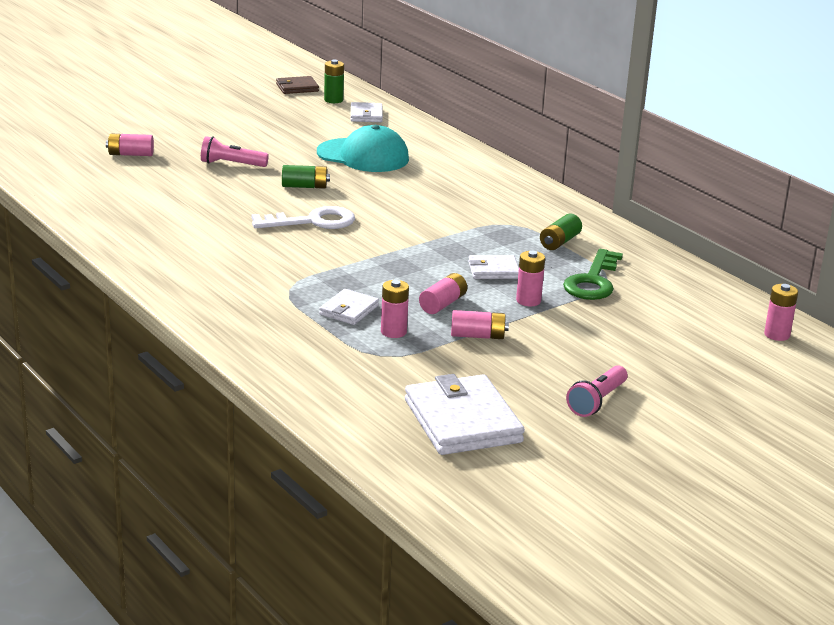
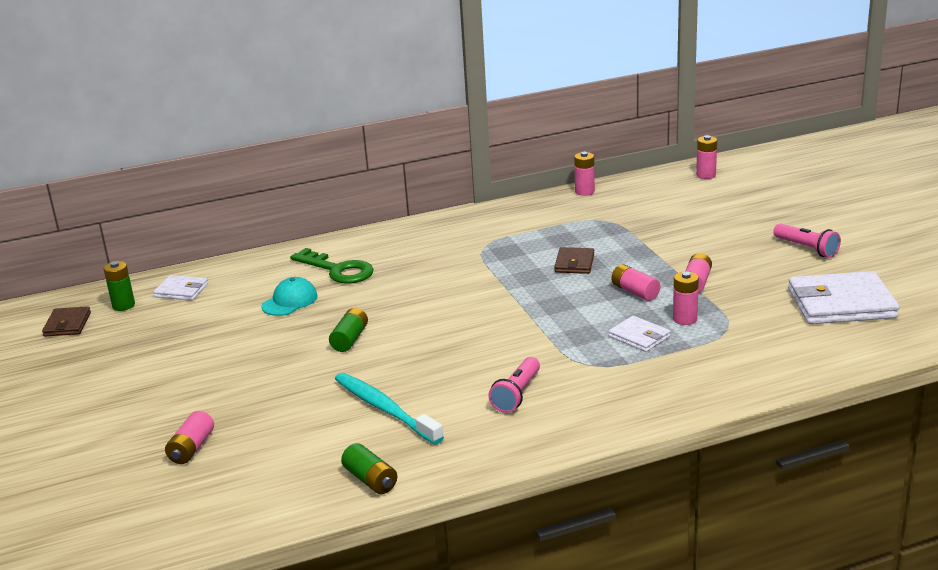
camera: 70 degrees left, 0 degrees up
(195, 212) = (385, 409): none -> turquoise toothbrush
(231, 164) = (265, 379): pink flashlight -> pink flashlight (517, 394)
(312, 221) = (439, 341): white key -> none
(363, 156) = (289, 301): turquoise cap -> turquoise cap, size x0.60
(493, 270) = (574, 263): white wallet -> brown wallet
(528, 301) = (635, 255): pink battery -> pink battery (584, 192)
(559, 242) = (527, 230): green battery -> green battery (370, 480)
(593, 281) = (605, 226): green key -> green key (338, 270)

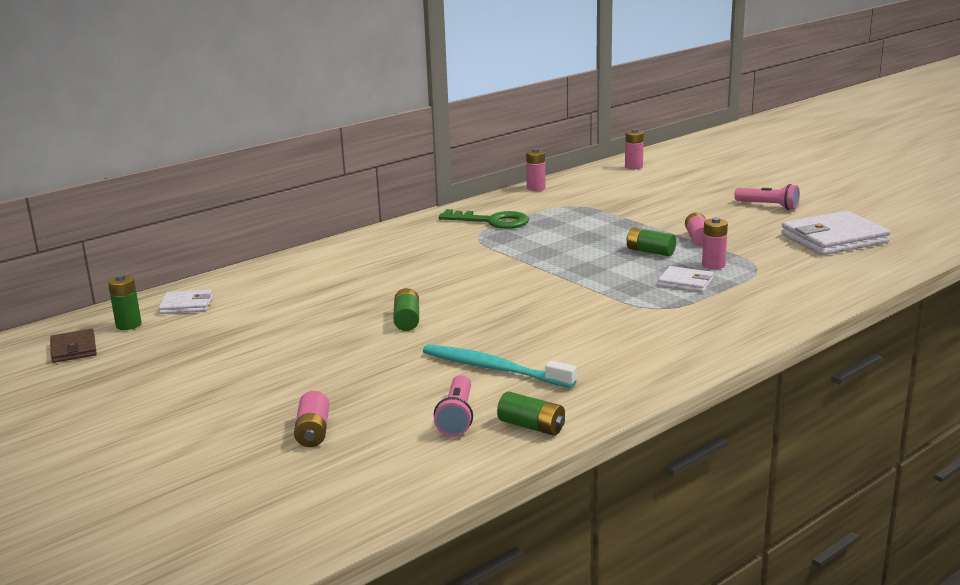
camera: 20 degrees left, 5 degrees down
(289, 301) = (315, 299): turquoise cap -> none
(338, 270) = (345, 269): green key -> green key (492, 221)
(517, 394) = (613, 339): pink flashlight -> pink flashlight (457, 417)
(574, 263) = (575, 238): brown wallet -> none
(635, 292) = (650, 252): pink battery -> green battery

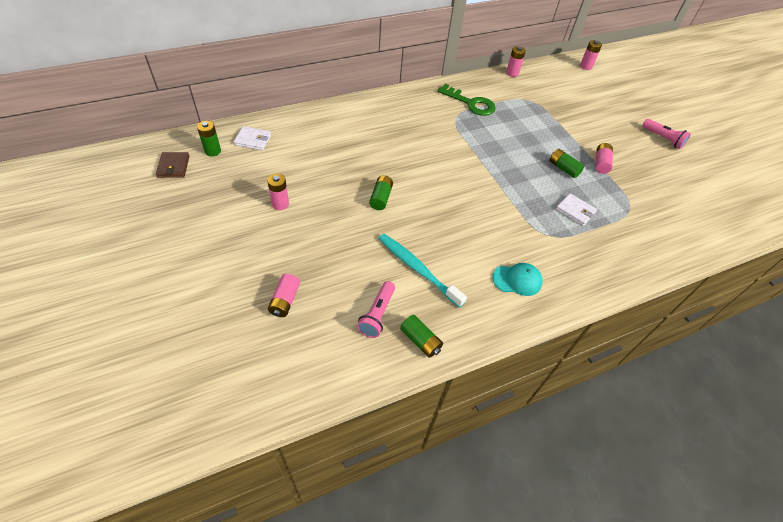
camera: 10 degrees right, 30 degrees up
(638, 351) = (517, 280): none -> turquoise cap
(713, 265) = (601, 196): pink battery -> pink battery (280, 204)
(834, 239) = (695, 190): white wallet -> none

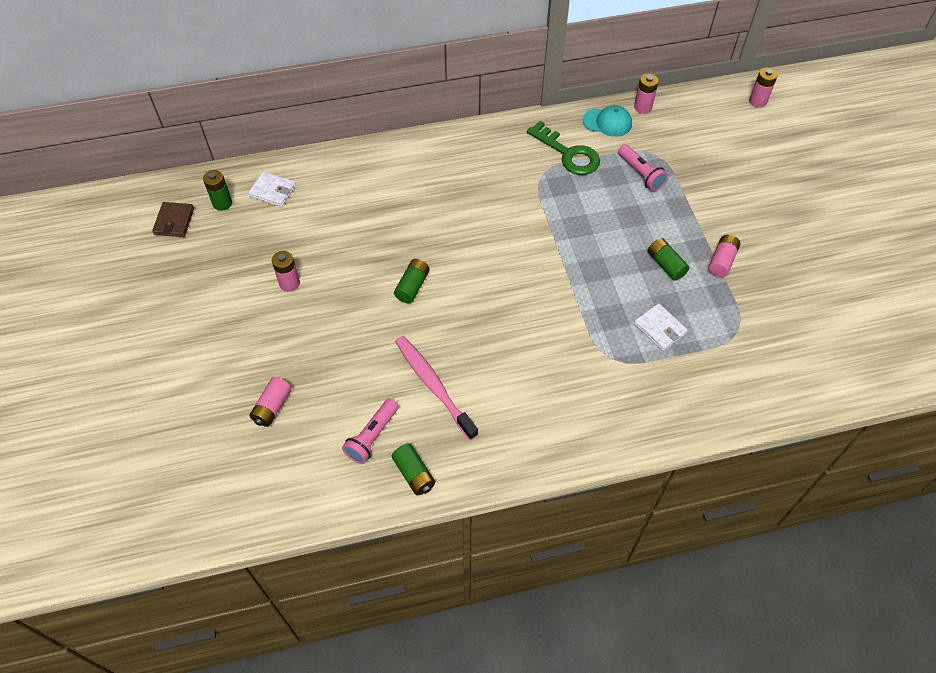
camera: 15 degrees right, 5 degrees up
(418, 269) = (434, 386): turquoise toothbrush -> pink toothbrush
(517, 280) = (552, 414): turquoise cap -> turquoise cap (607, 122)
(663, 138) = (828, 229): pink flashlight -> pink flashlight (640, 174)

